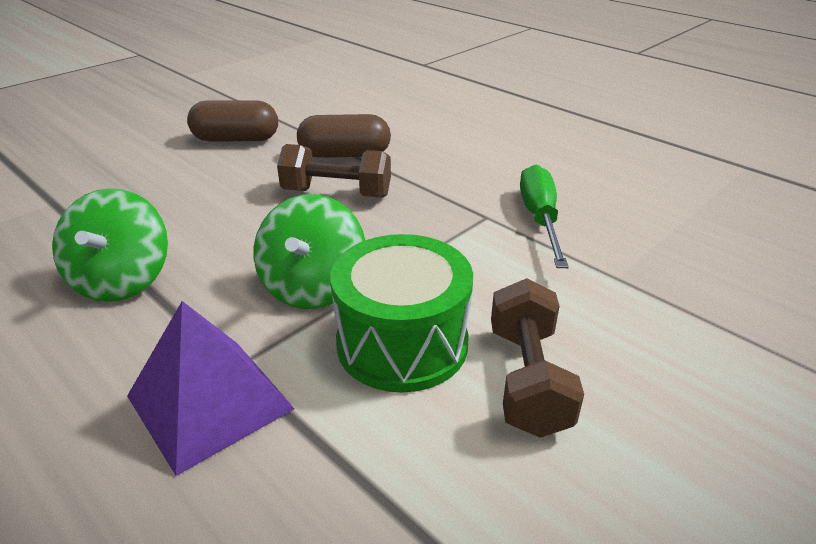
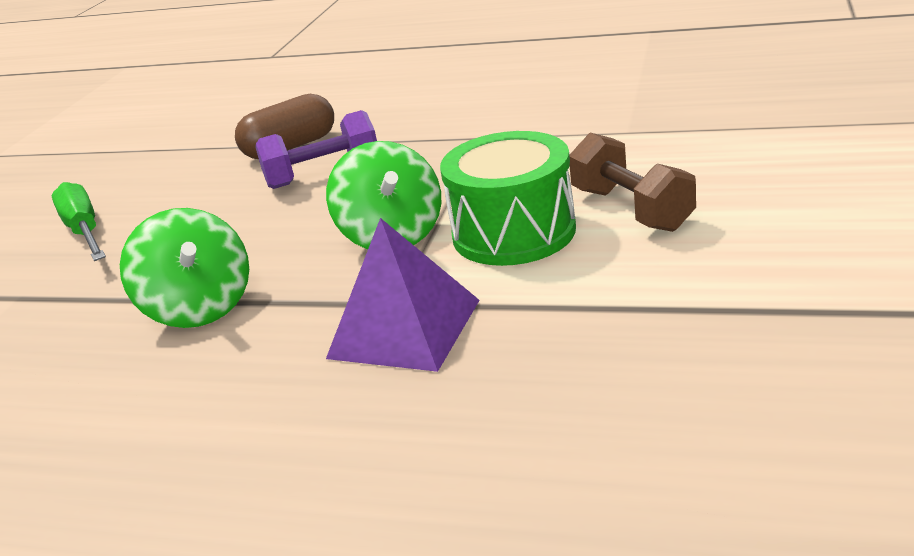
camera: 25 degrees left, 5 degrees down
(236, 139) = (153, 178): brown capsule -> none
(336, 193) = (323, 174): brown dumbbell -> purple dumbbell
(540, 219) = (528, 121): green screwdriver -> green screwdriver (85, 231)

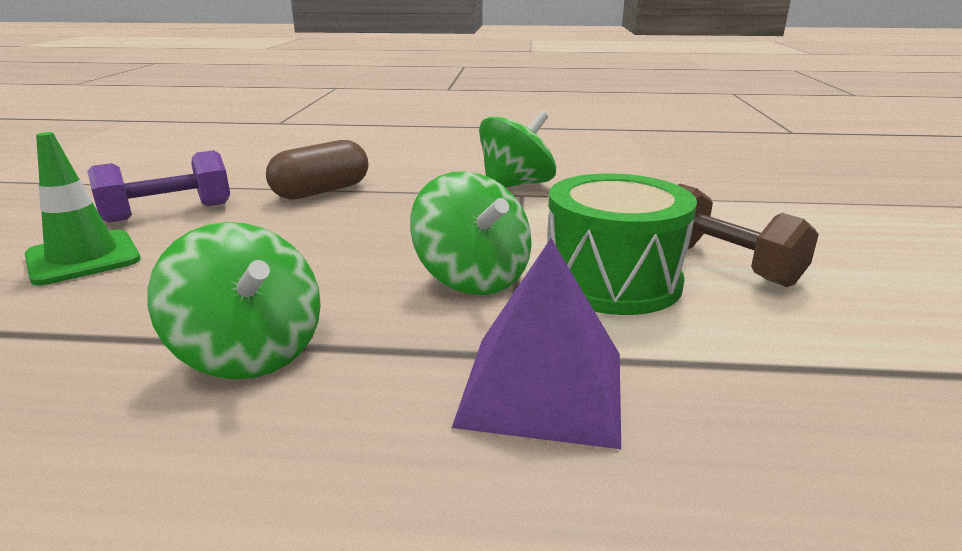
camera: 15 degrees left, 5 degrees down
(85, 231) = (83, 258): green screwdriver -> green traffic cone
(323, 174) = (366, 216): purple dumbbell -> purple dumbbell (168, 212)
(481, 125) = (516, 185): none -> green spinning top

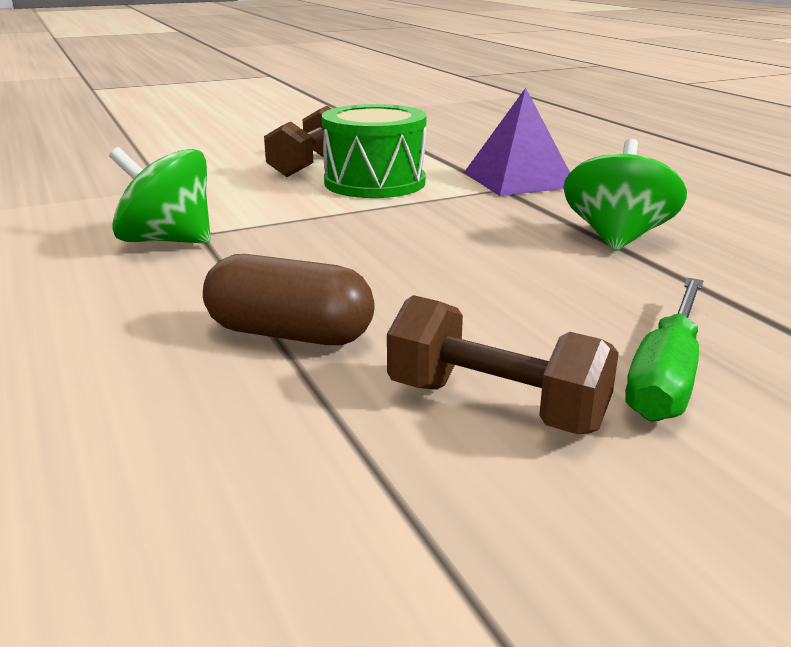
camera: 120 degrees left, 0 degrees up
(83, 258) = (666, 376): green traffic cone -> green screwdriver
(168, 212) = (495, 406): purple dumbbell -> brown dumbbell
(472, 278) = (426, 212): green spinning top -> none

